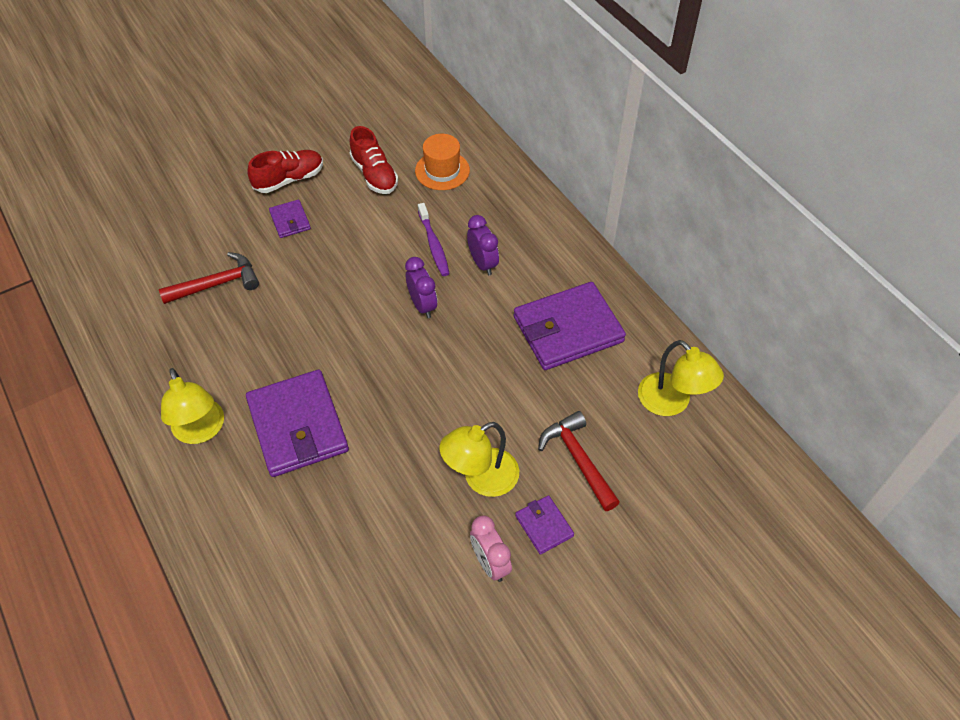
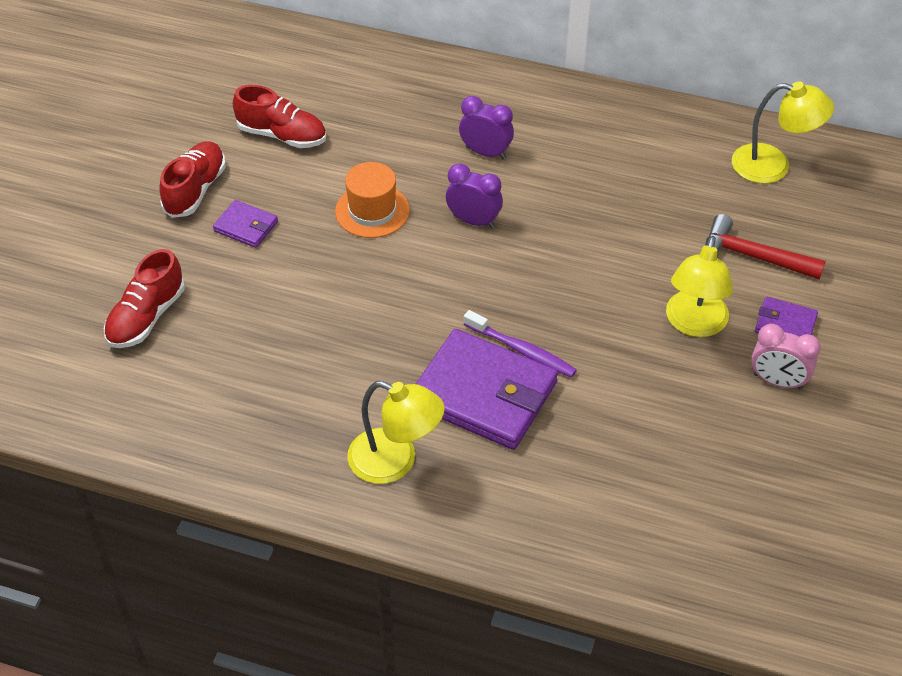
camera: 40 degrees left, 5 degrees down
(178, 242) = (146, 317): none -> red shoe
(217, 284) = (242, 328): red hammer -> none
(433, 244) = (419, 163): purple toothbrush -> purple toothbrush (521, 350)
(442, 170) = (347, 94): orange hat -> orange hat (372, 211)
(568, 329) = (625, 161): purple wallet -> none

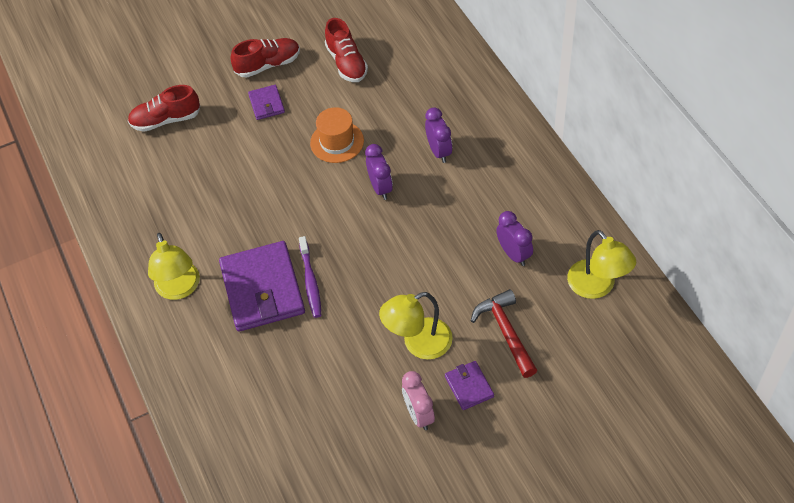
camera: 50 degrees right, 5 degrees up
(671, 190) = (514, 254): none -> purple clock

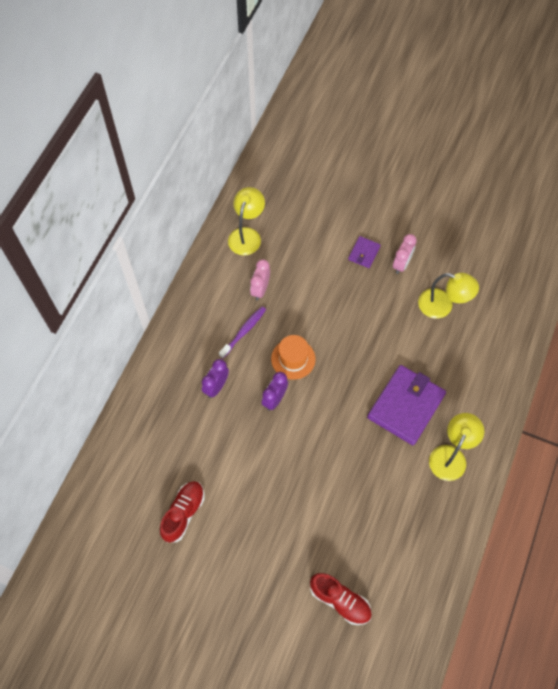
camera: 135 degrees left, 10 degrees up
(266, 104) = (266, 537): purple wallet -> none
(268, 65) = (229, 572): red shoe -> none
(310, 281) = (376, 383): purple toothbrush -> purple toothbrush (243, 332)
(337, 142) = (260, 458): orange hat -> orange hat (293, 359)
(418, 343) = (361, 295): yellow lamp -> yellow lamp (442, 306)
(506, 332) = (315, 259): red hammer -> none
(514, 254) = (260, 289): purple clock -> pink clock

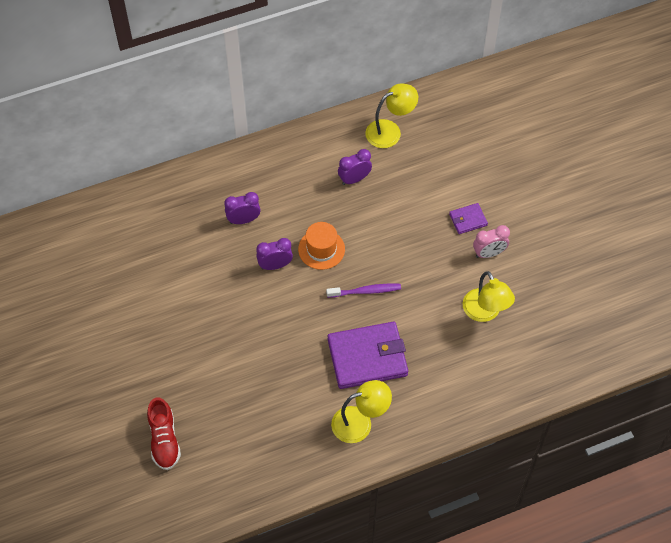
camera: 45 degrees right, 5 degrees down
(183, 513) = (126, 284): red shoe -> none
(243, 332) = (307, 198): purple toothbrush -> purple toothbrush (365, 291)
(260, 289) = (354, 179): pink clock -> purple clock

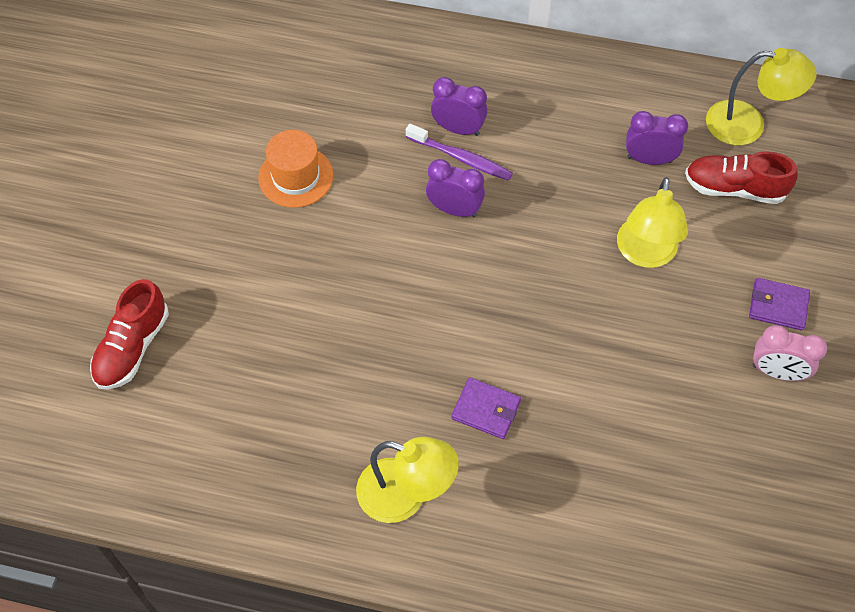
camera: 35 degrees right, 0 degrees up
(321, 249) = (533, 225): orange hat -> orange hat (296, 177)
(365, 291) = (552, 317): purple toothbrush -> purple toothbrush (460, 158)
(367, 357) = (486, 410): purple wallet -> purple wallet, size x0.47
(407, 170) = (734, 188): none -> red shoe
(485, 312) = (709, 454): yellow lamp -> yellow lamp (645, 254)

